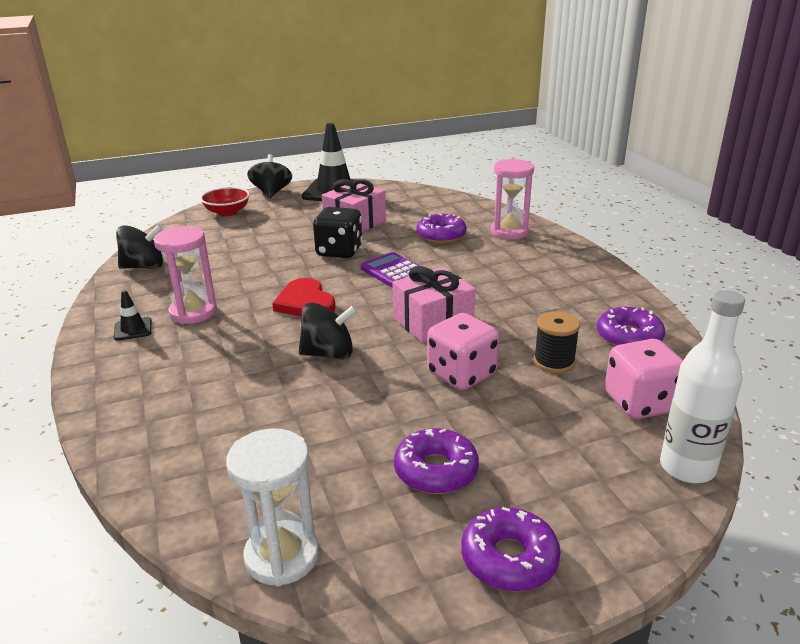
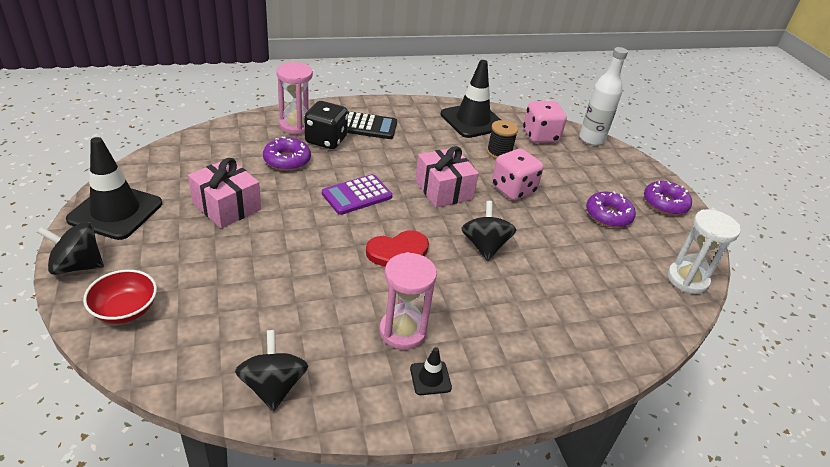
camera: 90 degrees left, 10 degrees up
(339, 251) = (296, 224): black dice -> black dice (326, 140)
(542, 267) = (368, 126): none -> black calculator
(629, 337) = (472, 121): purple donut -> black traffic cone

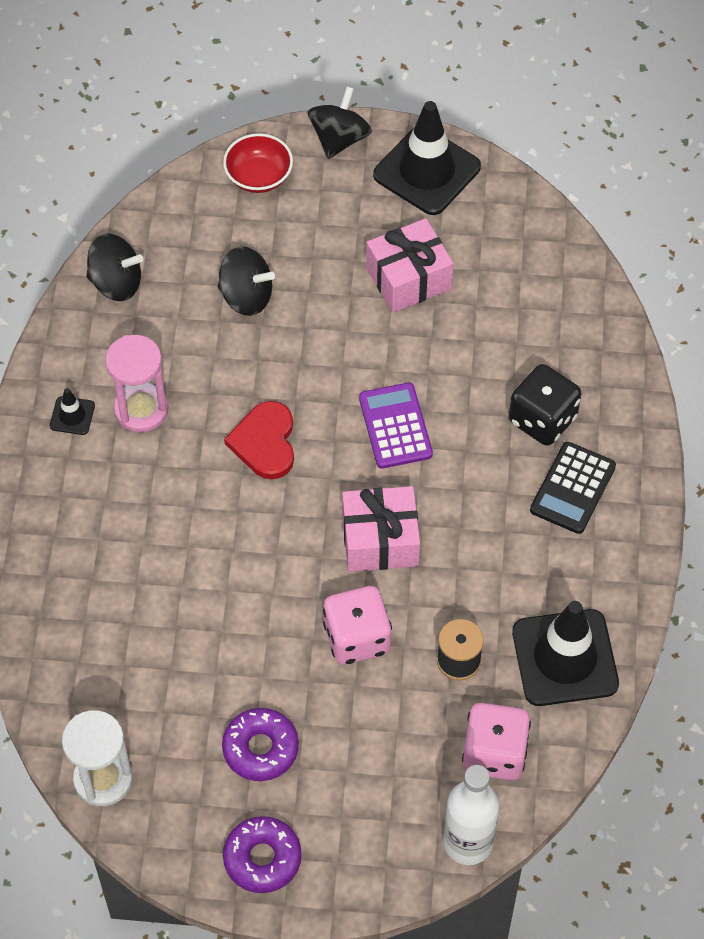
camera: 115 degrees right, 20 degrees up
(287, 160) = (499, 360): purple donut -> none
(296, 125) = (592, 388): pink hourglass -> none
(484, 246) = (247, 547): black spinning top -> black spinning top (246, 296)

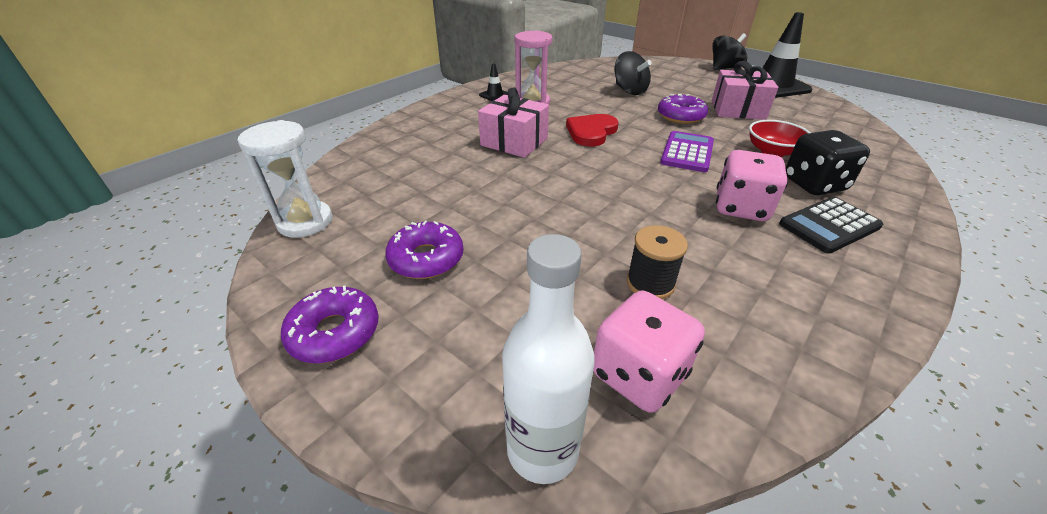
camera: 35 degrees right, 20 degrees down
(116, 283) = (564, 72): black spinning top -> none
(259, 176) = (669, 67): red bowl -> red bowl (772, 152)
(348, 338) = (680, 116): none -> purple donut
(357, 638) = (569, 232): pink dice -> pink dice (741, 208)
(380, 540) = (634, 193): pink gift -> pink gift (514, 142)
(565, 658) = (771, 332): black traffic cone -> none

